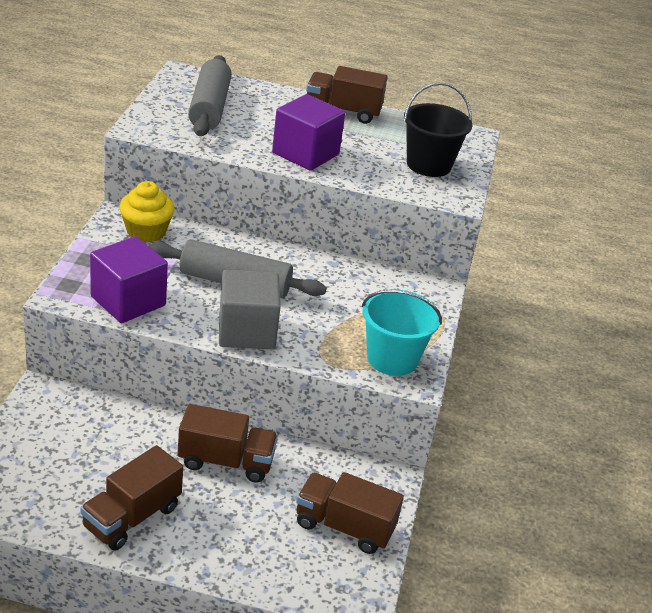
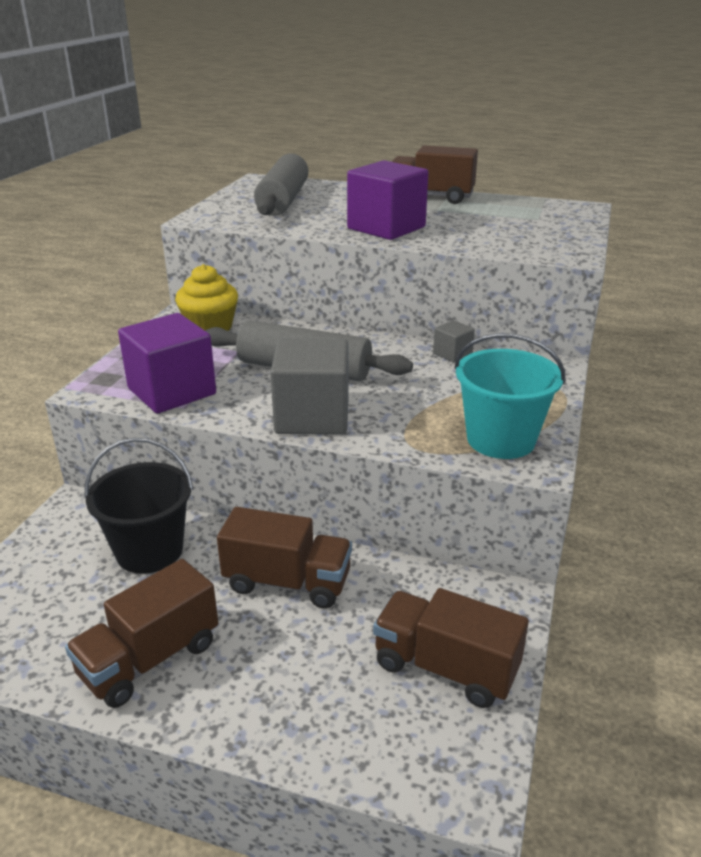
camera: 10 degrees right, 5 degrees down
(356, 272) = (452, 354): none -> grey cube
(429, 165) = (532, 230): black bucket -> black bucket (149, 551)

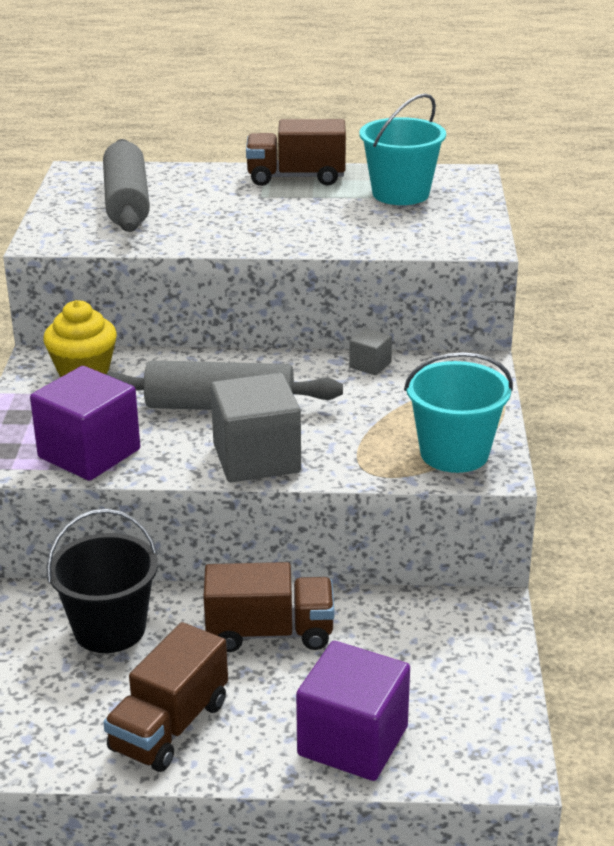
camera: 15 degrees left, 0 degrees up
(386, 228) = (269, 230): purple cube -> purple cube (353, 741)
(445, 667) = (452, 678): brown truck -> none
(515, 214) = (400, 194): none -> turquoise bucket

